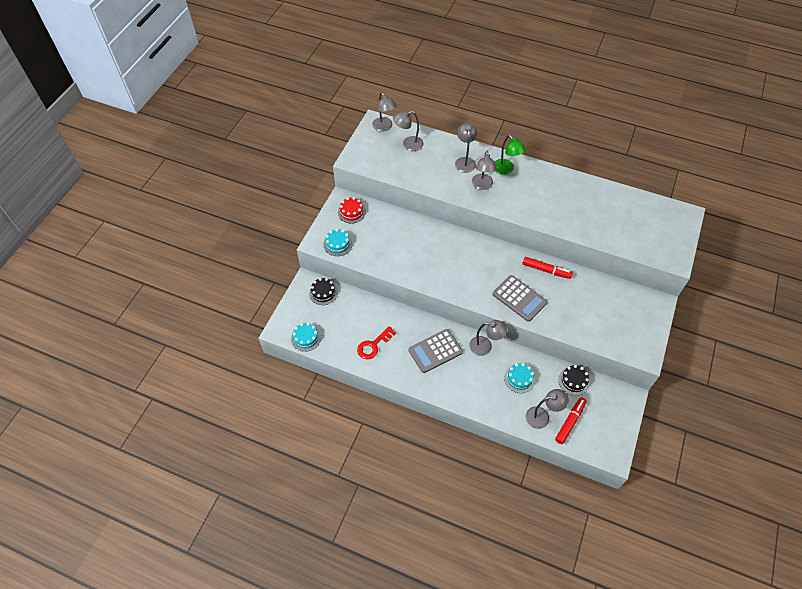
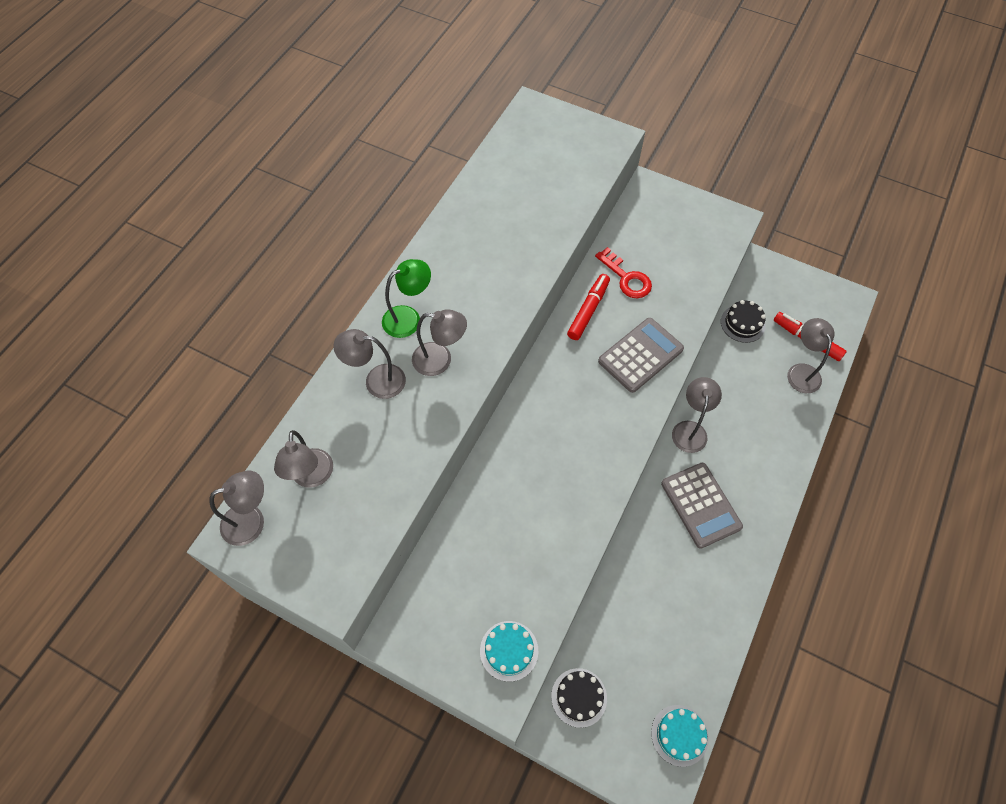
camera: 85 degrees left, 5 degrees up
(351, 212) = (430, 618): red cake -> none
(373, 345) = (692, 606): red key -> red key (626, 278)
(519, 378) = (743, 391): turquoise cake -> none

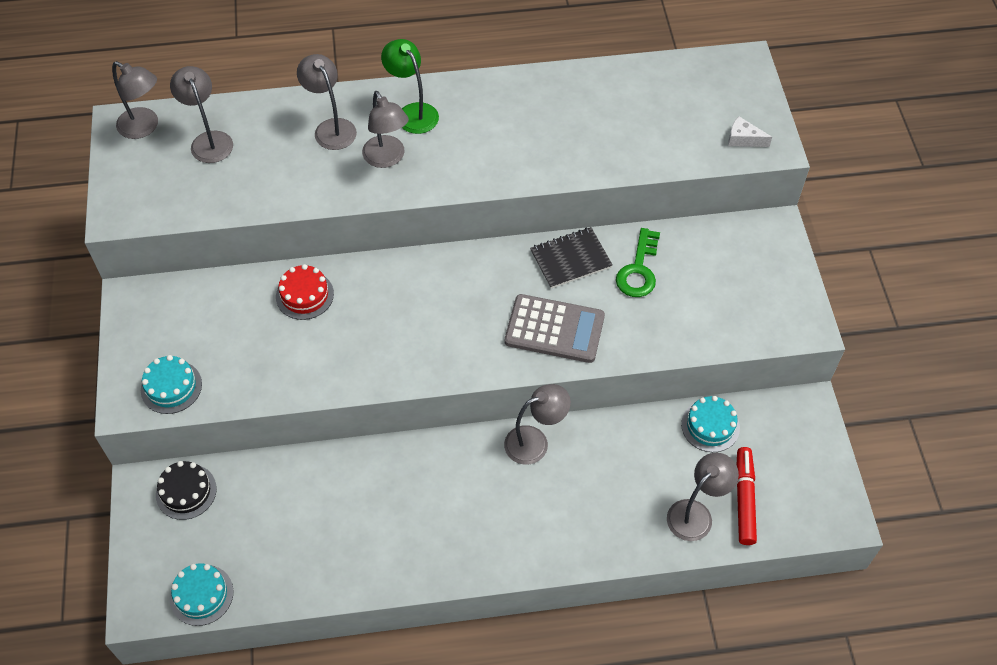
camera: 55 degrees right, 5 degrees down
(312, 477) = (209, 140): grey lamp -> grey lamp turned 105 degrees clockwise
(409, 318) = (412, 112): green lamp -> green lamp turned 150 degrees counterclockwise
(491, 500) = (304, 295): none -> red cake
(588, 310) = (570, 259): red marker -> black notebook
(596, 148) = (743, 139): none -> white cheese
(626, 278) = (638, 269): red key -> green key
(701, 505) = (454, 495): grey calculator -> none
(743, 323) = (710, 426): black cake -> turquoise cake

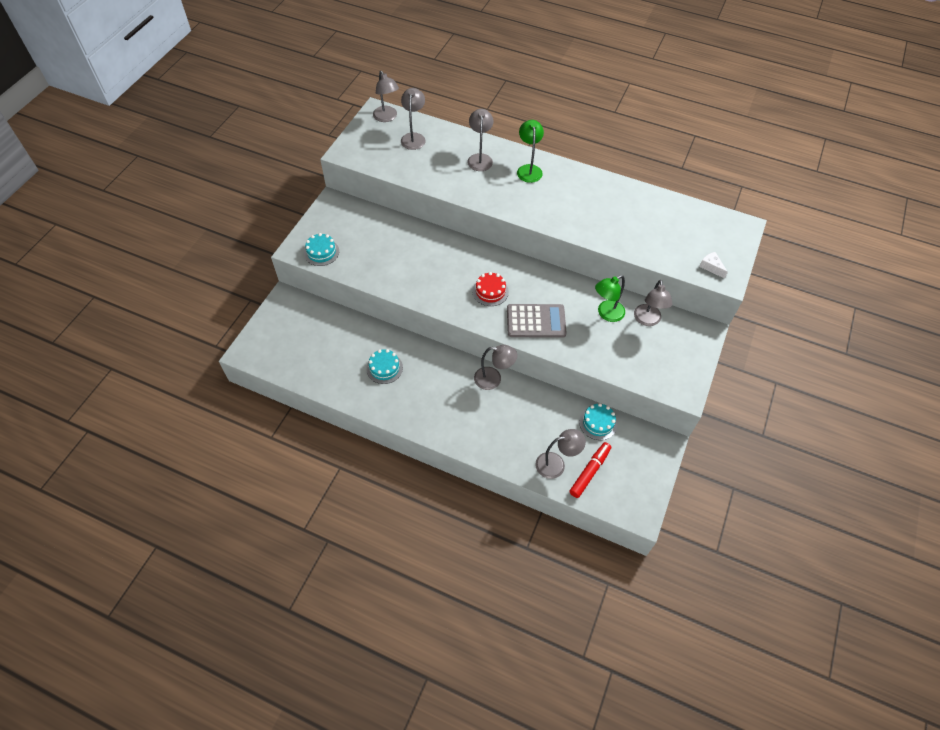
camera: 30 degrees right, 0 degrees up
(186, 491) = (303, 311): black cake -> none
(201, 595) = (276, 363): turquoise cake -> turquoise cake (384, 368)
(304, 295) = (416, 240): red cake -> red cake (490, 291)
(387, 158) = (498, 186): grey lamp -> grey lamp (647, 320)
(554, 329) = (536, 321): grey calculator -> grey calculator turned 45 degrees counterclockwise
(570, 259) = (571, 290): black notebook -> none
(638, 269) = (606, 314): green key -> green lamp

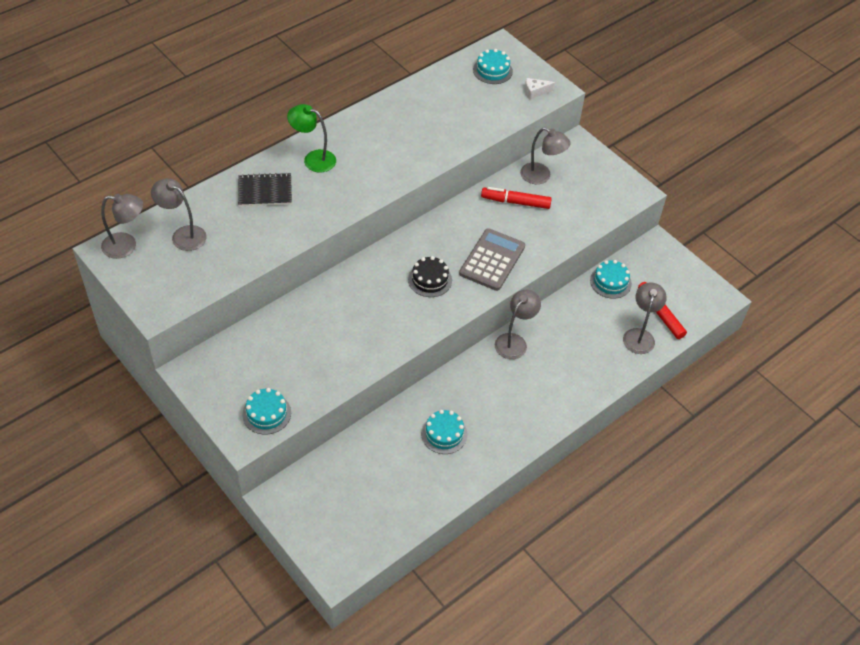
camera: 65 degrees left, 5 degrees down
(480, 158) = (265, 191): grey lamp -> black notebook
(490, 291) = (430, 279): red cake -> black cake
(606, 314) = (515, 202): green lamp -> red marker
(710, 231) = (492, 70): none -> turquoise cake

